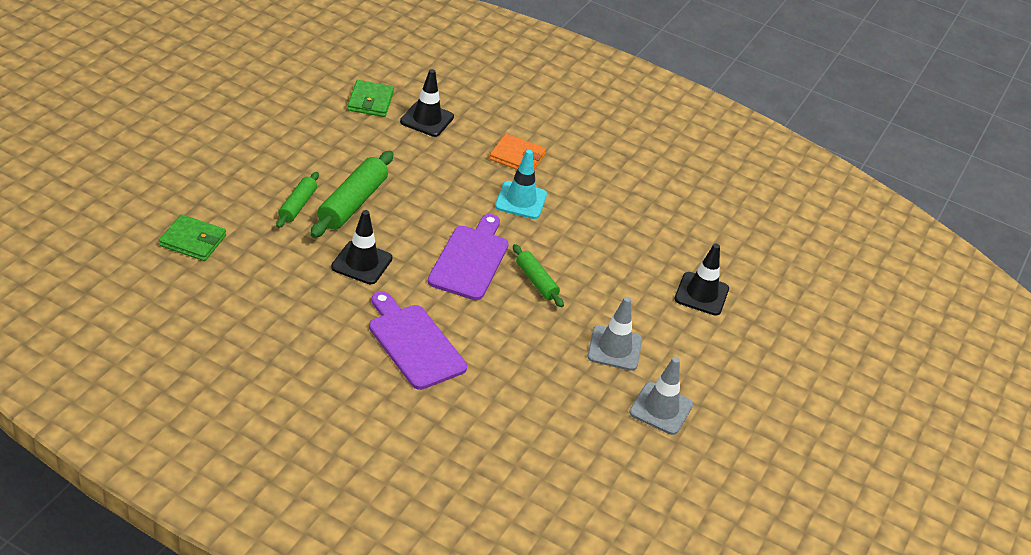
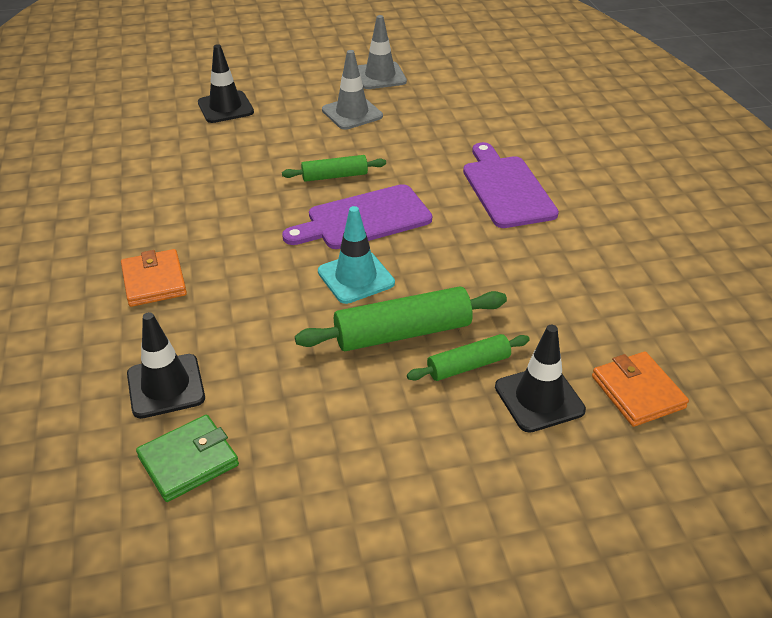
camera: 125 degrees left, 0 degrees up
(193, 241) = (638, 392): green wallet -> orange wallet
(362, 263) = (471, 270): black traffic cone -> black traffic cone (539, 398)
(414, 343) = (506, 189): purple cutting board -> purple cutting board turned 150 degrees clockwise
(520, 200) = (230, 240): turquoise traffic cone -> turquoise traffic cone (356, 277)
(536, 281) = (334, 176): green rolling pin -> green rolling pin turned 60 degrees clockwise

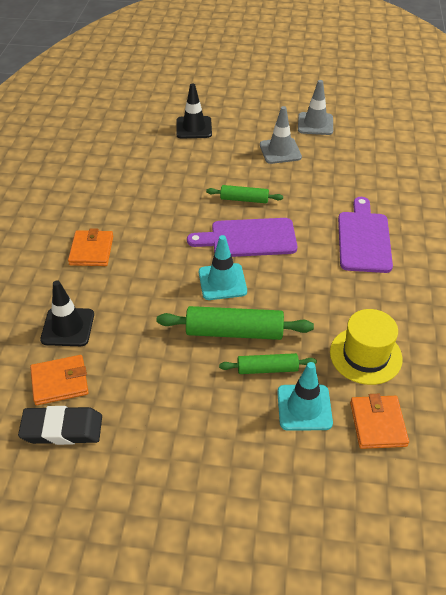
camera: 20 degrees right, 5 degrees up
(188, 461) = (60, 382): green wallet -> orange wallet
(222, 522) = (62, 429): none -> black eraser
(539, 398) = (304, 407): black traffic cone -> turquoise traffic cone
(580, 318) = (365, 355): none -> yellow hat

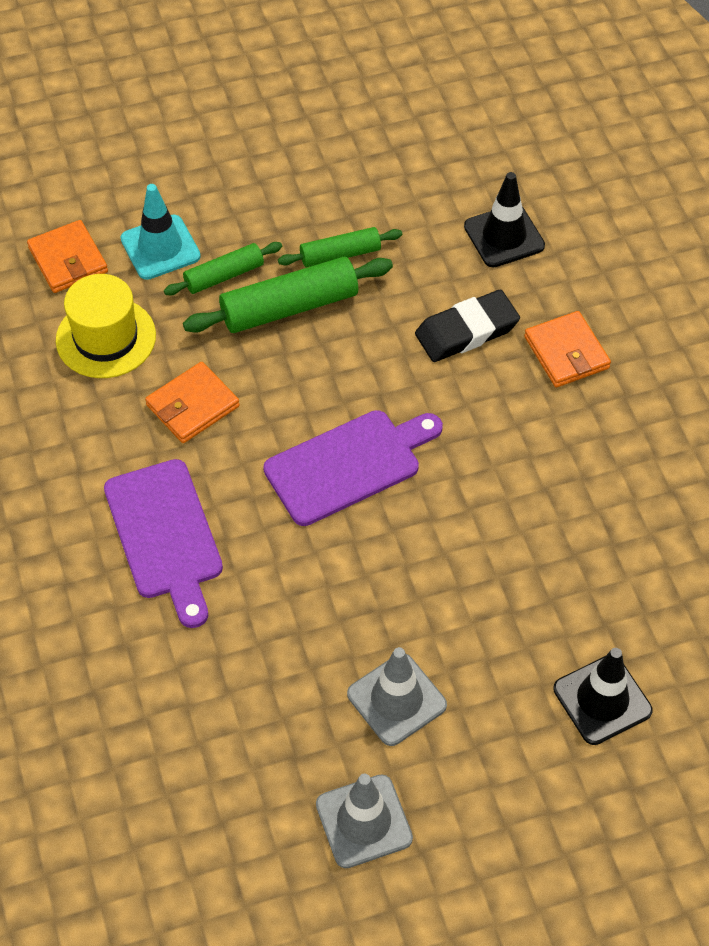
camera: 155 degrees right, 10 degrees up
(60, 382) = (458, 174): orange wallet -> orange wallet (192, 405)
(62, 429) = (416, 133): black eraser -> black eraser (466, 331)
(222, 282) = (346, 373): turquoise traffic cone -> none
(244, 199) = (398, 544): green rolling pin -> green rolling pin (340, 254)

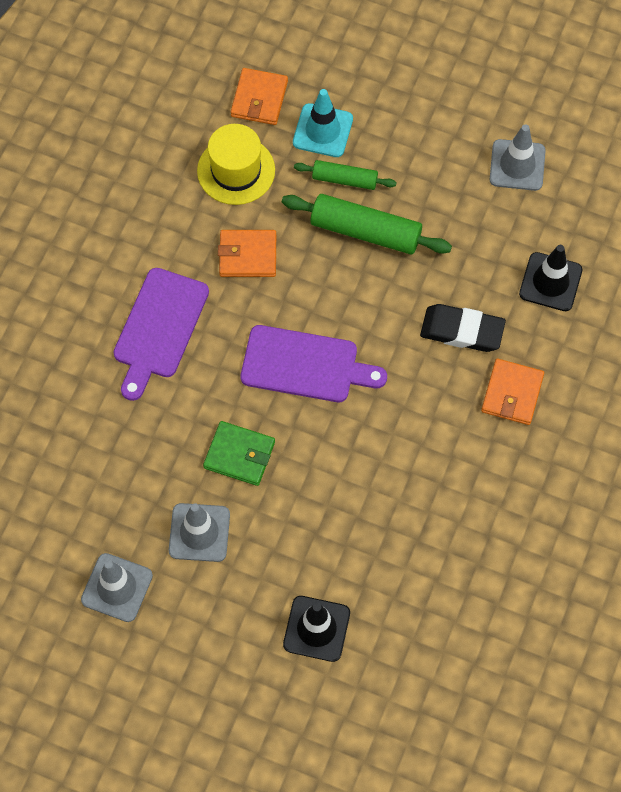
camera: 40 degrees right, 10 degrees up
(340, 254) = (431, 218): green rolling pin -> none
(365, 595) = (239, 455): none -> green wallet
(375, 160) = (517, 165): none -> grey traffic cone

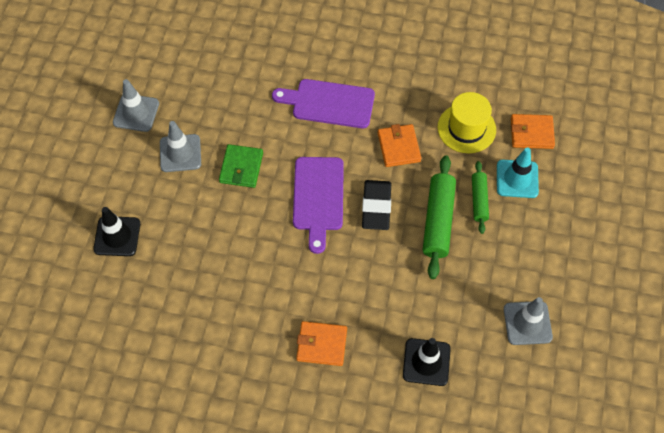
camera: 80 degrees right, 5 degrees down
(462, 331) = (368, 301): black eraser -> black eraser (376, 207)

